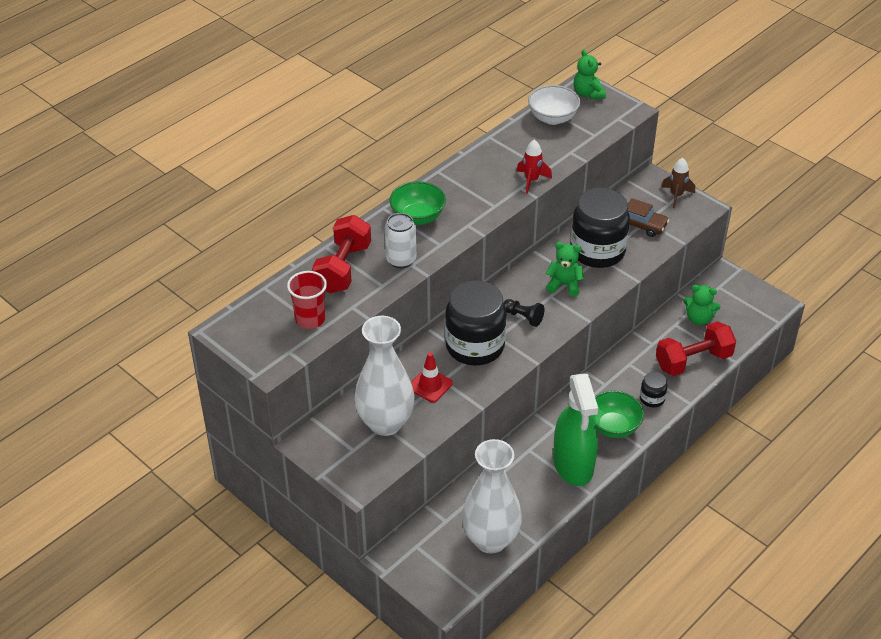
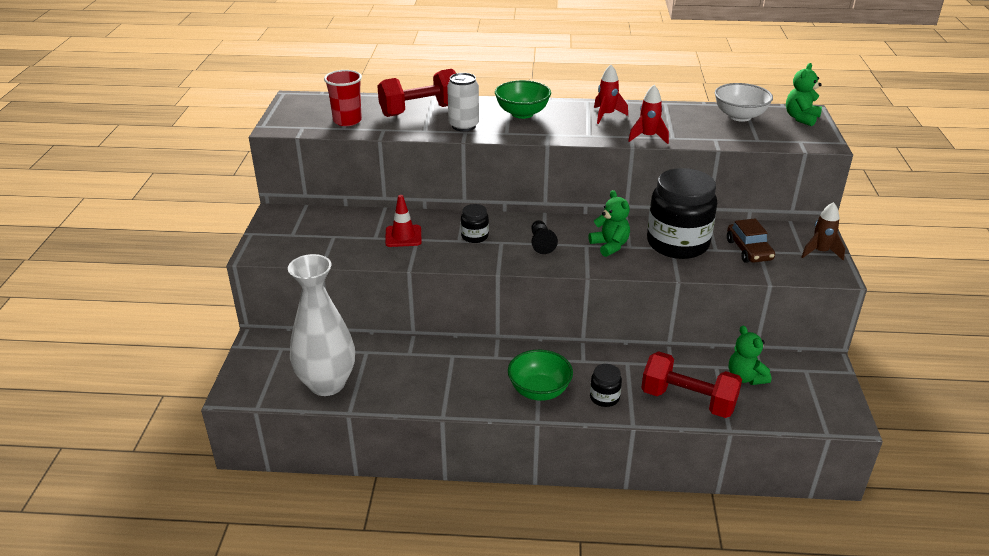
camera: 50 degrees right, 10 degrees down
(385, 423) = (337, 235): white vase -> none
(474, 177) = (606, 115): none -> red rocket
(475, 346) = (475, 236): black jar -> black jar, size x0.44
(573, 464) = (465, 389): green spray bottle -> none

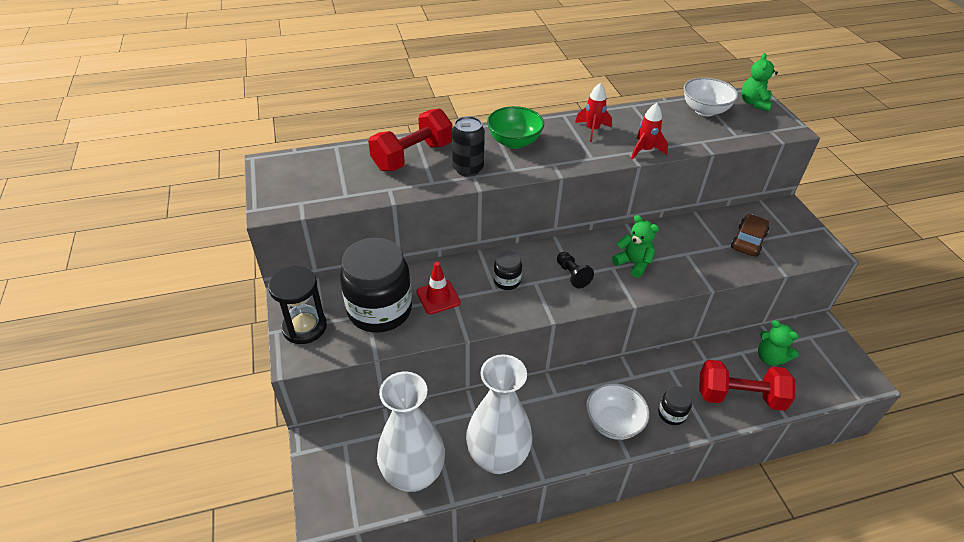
camera: 20 degrees left, 10 degrees up
(275, 235) = (304, 327): none -> black hourglass
(347, 121) = (345, 184): red cup -> none
(410, 390) = (497, 457): none -> white vase
(463, 126) = (468, 169): white can -> black can
(539, 391) = (613, 423): green bowl -> white bowl
(677, 243) = (688, 247): black jar -> black jar (380, 310)
(749, 250) = (748, 241): brown car -> brown car turned 120 degrees counterclockwise
(820, 252) = (803, 230): brown rocket -> none

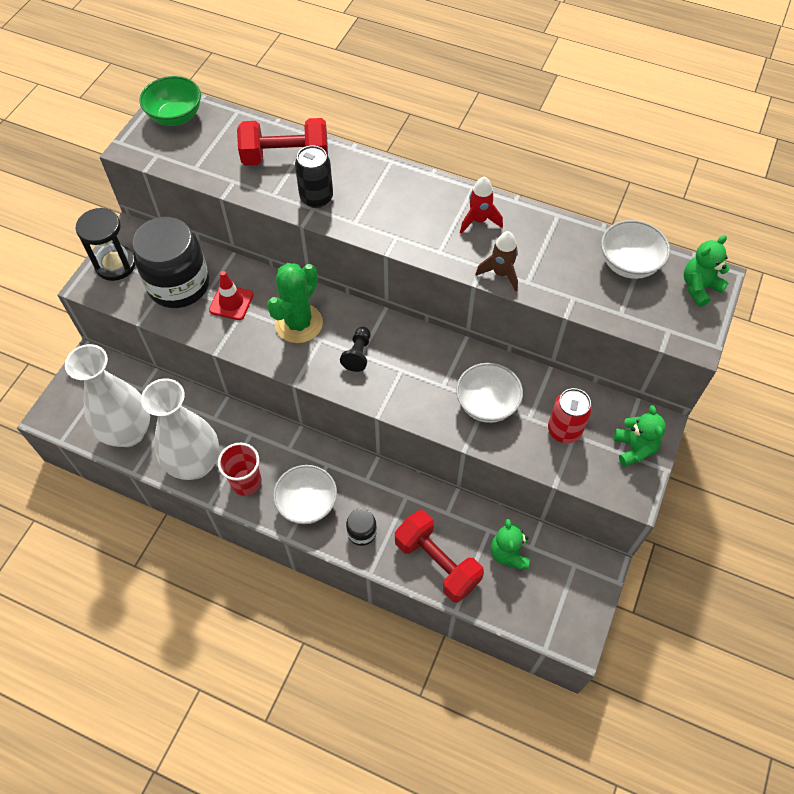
camera: 40 degrees right, 15 degrees up
(507, 281) = (299, 323): black jar -> green cactus
(514, 142) = (389, 192): green bowl -> green bowl (176, 117)
(552, 441) = (246, 482): none -> red cup
(633, 263) = (424, 379): green teddy bear -> green teddy bear (634, 448)
(645, 150) = (501, 273): red rocket -> brown rocket
(688, 254) = (487, 404): none -> white bowl
(748, 241) = (564, 430): brown car -> red can

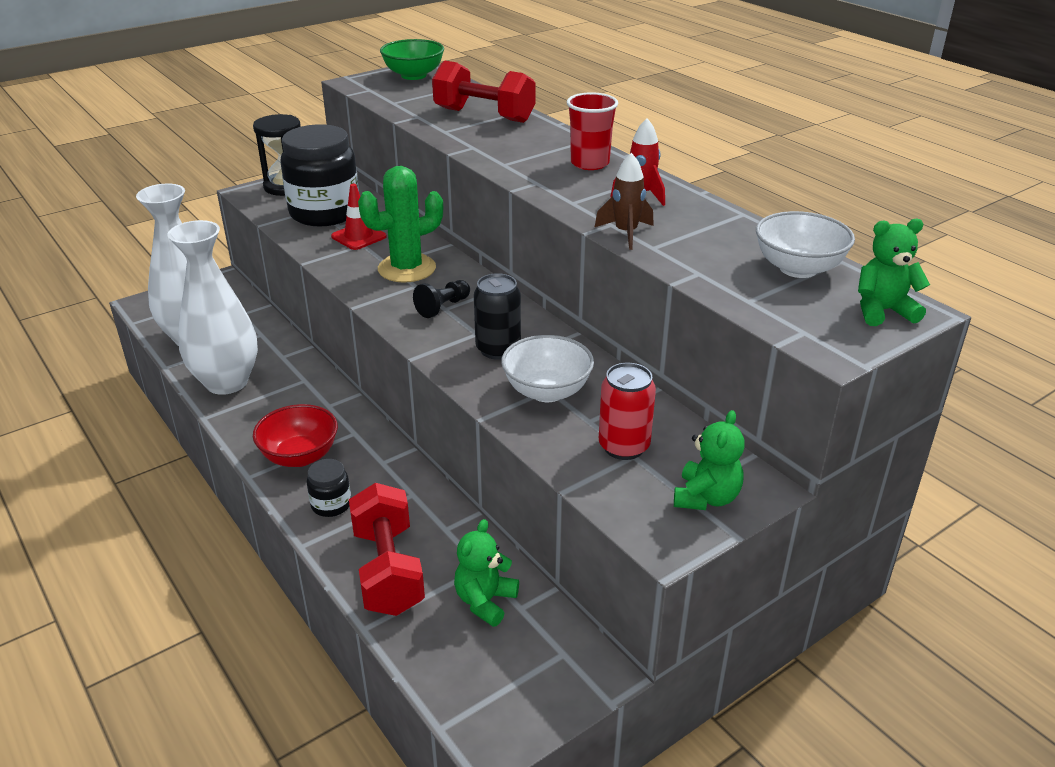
camera: 30 degrees right, 25 degrees down
(246, 482) = (258, 415): red cup -> red cup (590, 163)
(307, 503) = (300, 456): white bowl -> red bowl
(316, 198) = (484, 142): black can -> black can (498, 349)

